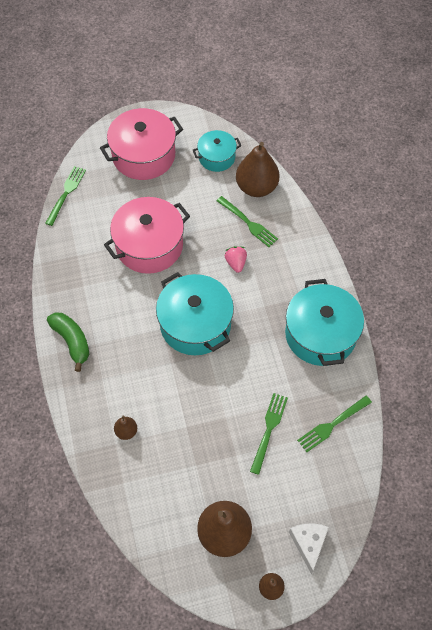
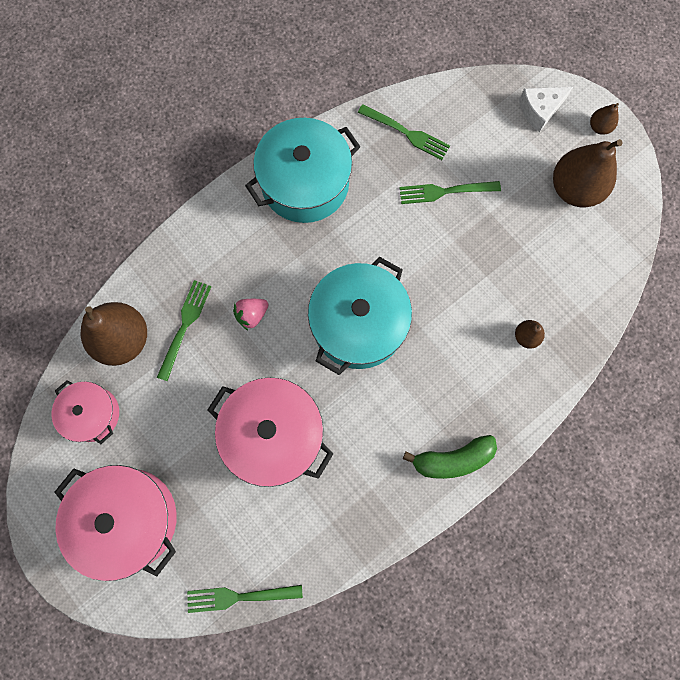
camera: 115 degrees left, 15 degrees up
(72, 341) = (452, 459): green banana -> green banana turned 135 degrees counterclockwise
(216, 157) = (92, 414): turquoise pot -> pink pot

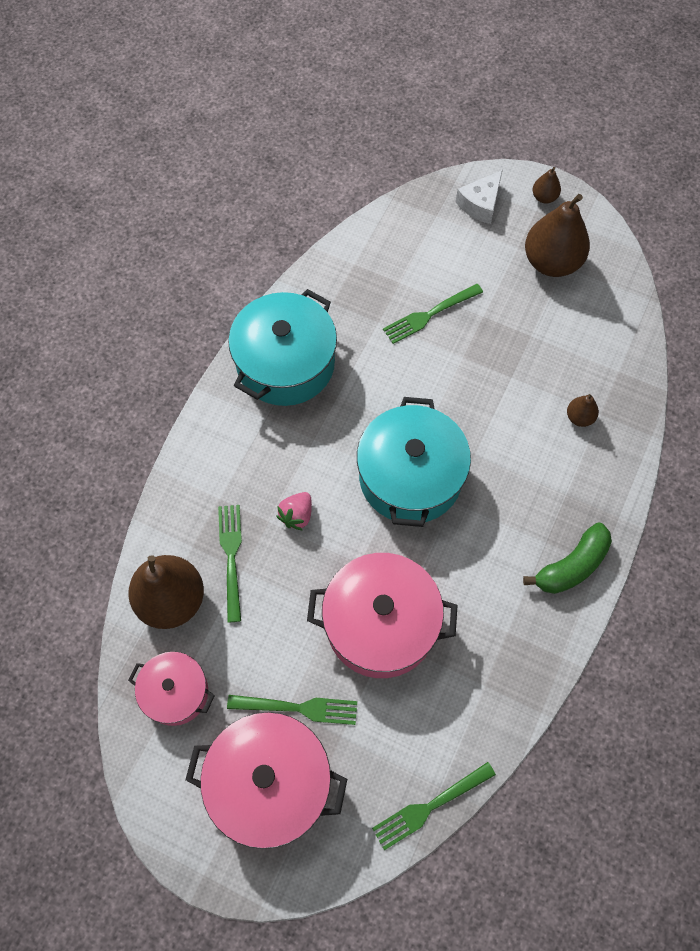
camera: 25 degrees left, 10 degrees down
(406, 133) = (363, 275): green fork -> green fork (298, 708)

